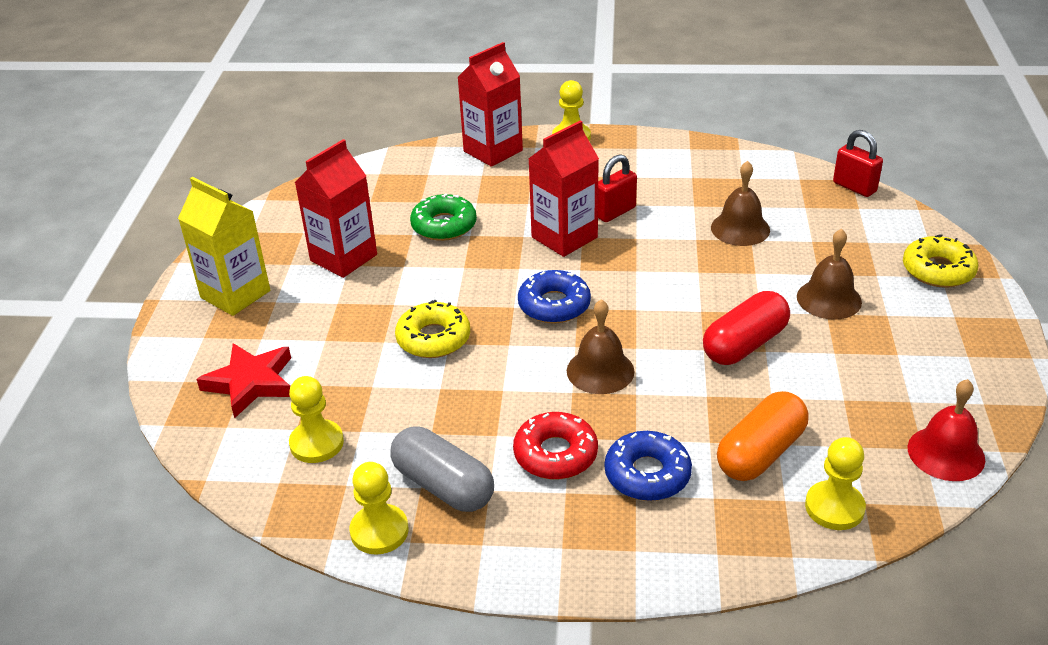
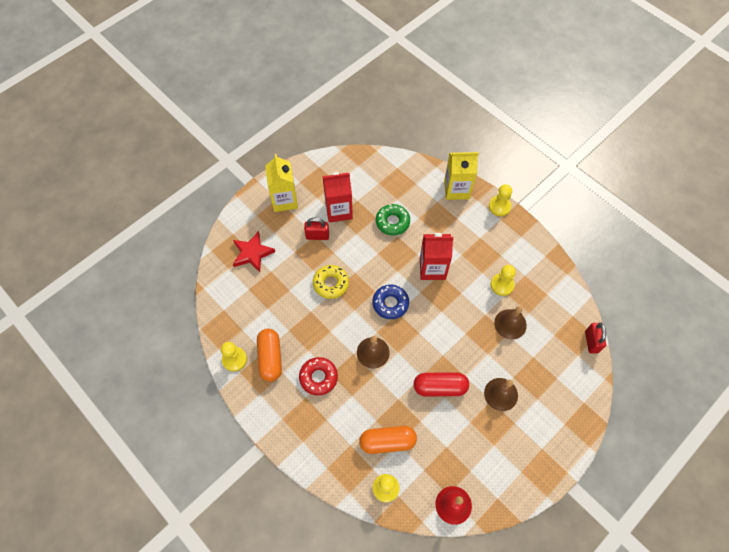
camera: 40 degrees right, 25 degrees up
(317, 443) = (249, 302): yellow pawn -> yellow pawn (502, 285)
(443, 486) = (270, 358): grey capsule -> orange capsule
(493, 151) = (456, 189): red carton -> yellow carton
(615, 212) = (468, 270): red padlock -> red padlock (317, 236)
(647, 474) = (339, 414): blue donut -> none
(938, 270) = (567, 420): yellow donut -> none

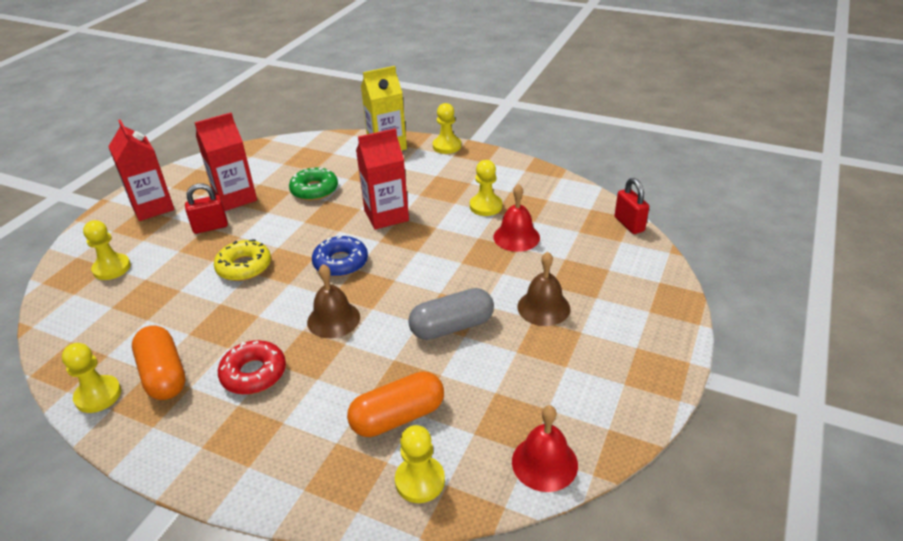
camera: 20 degrees left, 25 degrees down
(252, 253) = (112, 268): red star -> yellow pawn
(284, 200) = (153, 207): yellow carton -> red carton
(440, 387) = (452, 327): red capsule -> grey capsule
(510, 324) = (516, 237): brown bell -> red bell

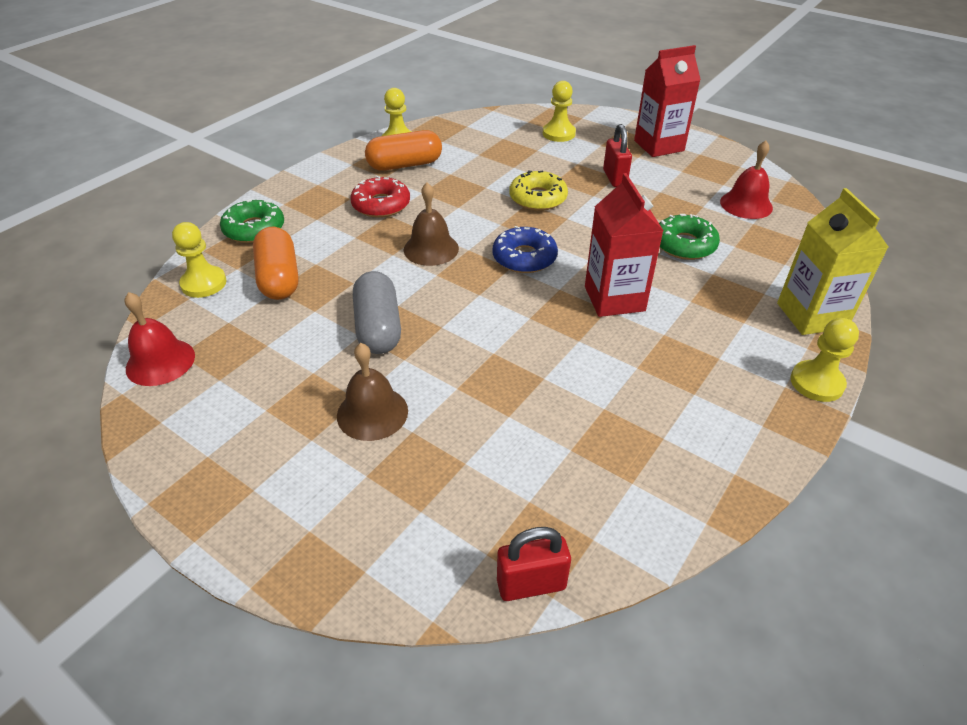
camera: 100 degrees right, 5 degrees up
(235, 198) = (671, 191): red carton -> none
(308, 475) = (254, 229): none -> green donut
(485, 206) = (622, 399): yellow pawn -> none
(516, 237) = (533, 418): red bell -> red bell (746, 204)

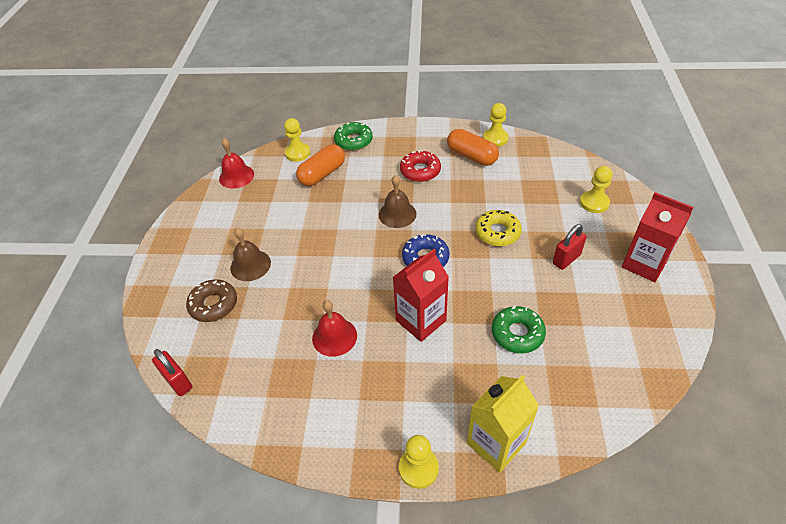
camera: 60 degrees right, 5 degrees up
(378, 327) = (312, 232): grey capsule -> none
(410, 484) = (213, 305): none -> brown donut
(746, 204) = (613, 352): red bell -> red bell (334, 337)

